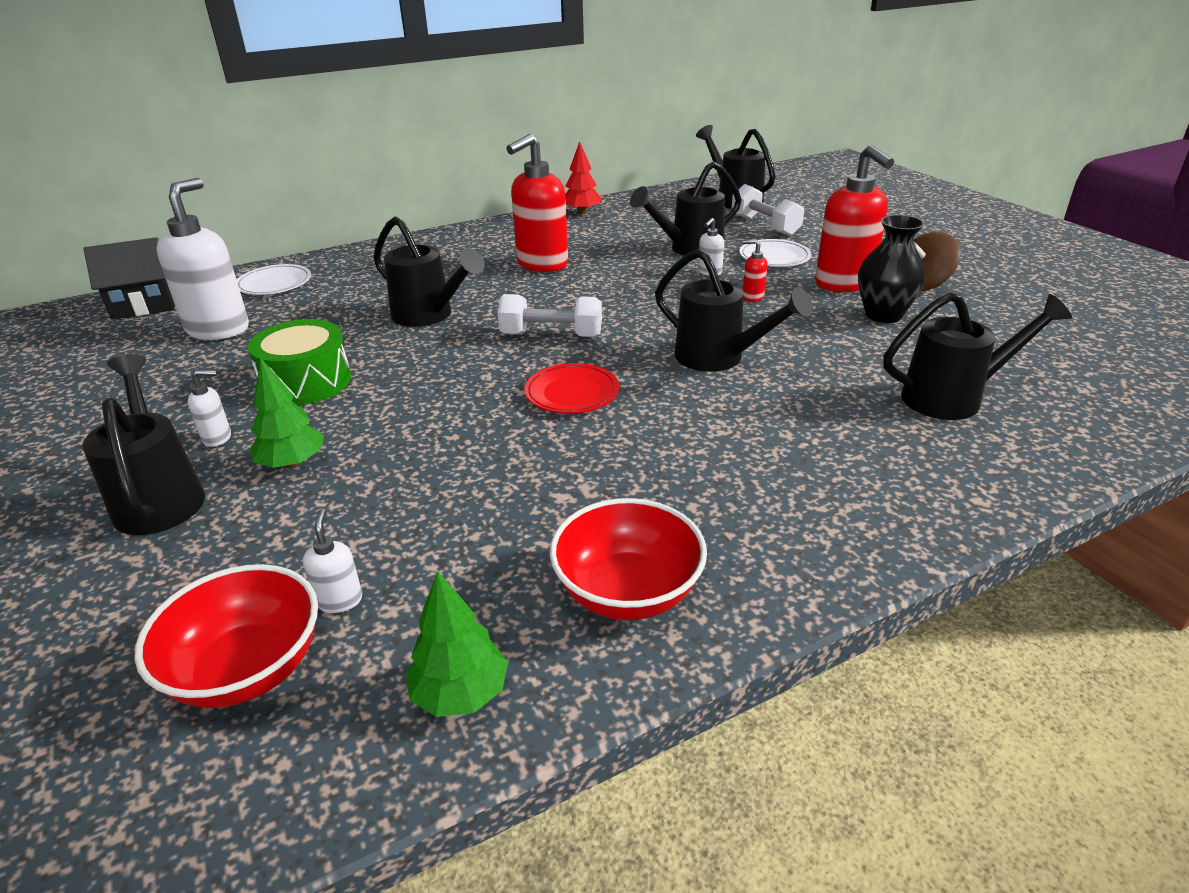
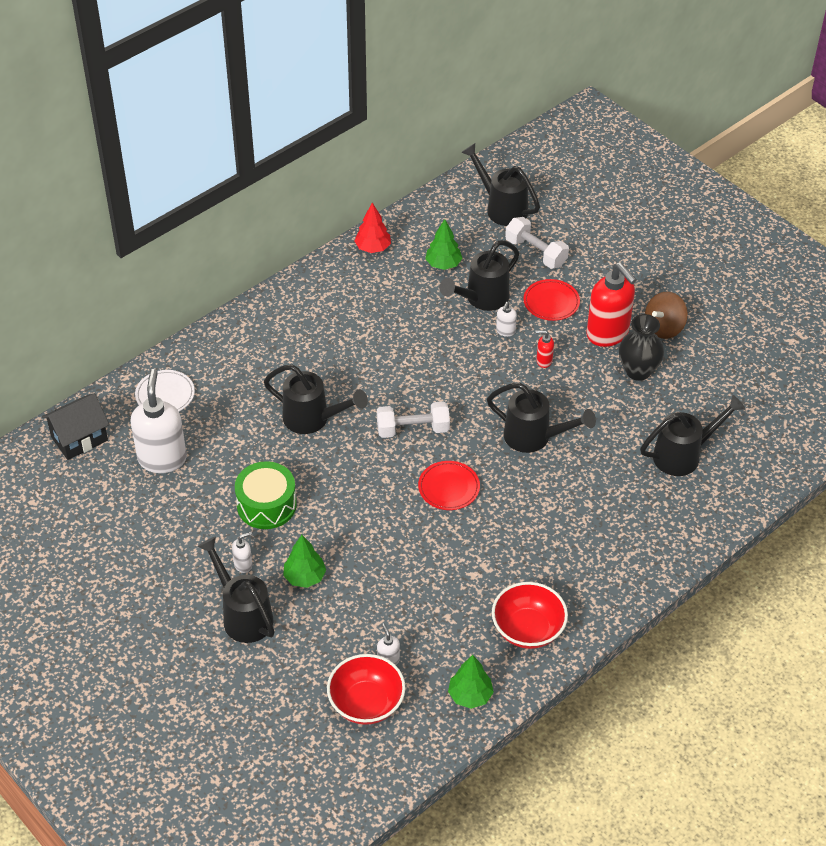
camera: 15 degrees left, 15 degrees up
(541, 264) = (370, 337): red soap dispenser -> none
(654, 226) = (443, 264): none -> green tree
(774, 257) = (551, 302): white plate -> red plate

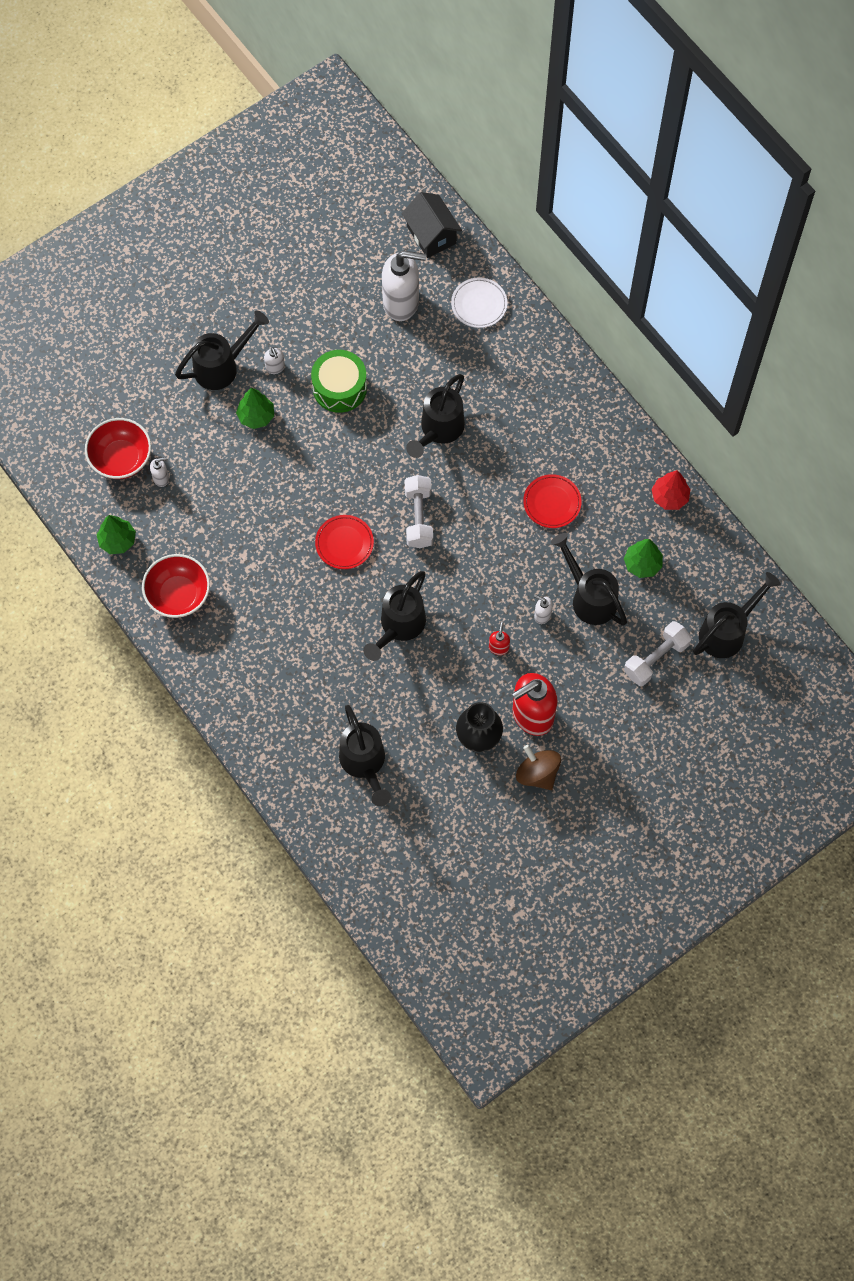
camera: 95 degrees right, 20 degrees up
(551, 302) = (581, 665): red plate -> red plate (552, 502)

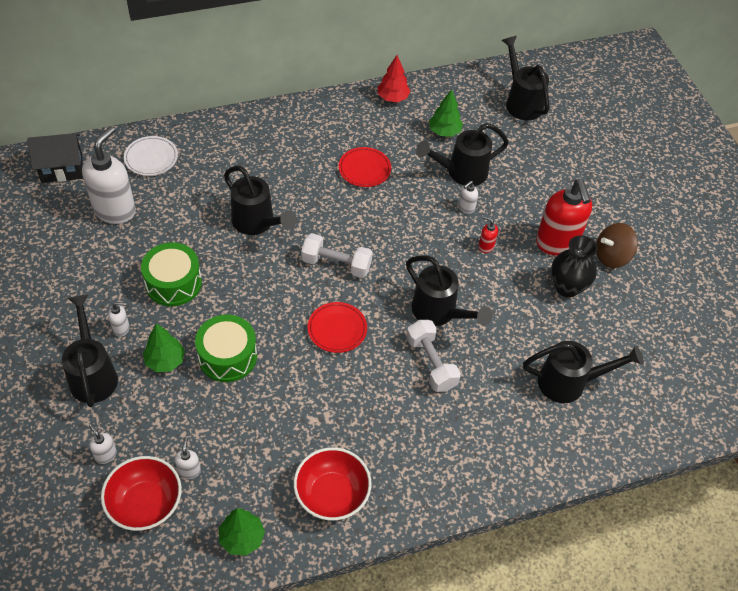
camera: 75 degrees left, 15 degrees down
(152, 410) = (105, 455): none -> white soap dispenser
(280, 463) = (227, 356): none -> green drum
(656, 658) = (530, 149): white dumbbell -> white dumbbell (431, 363)

